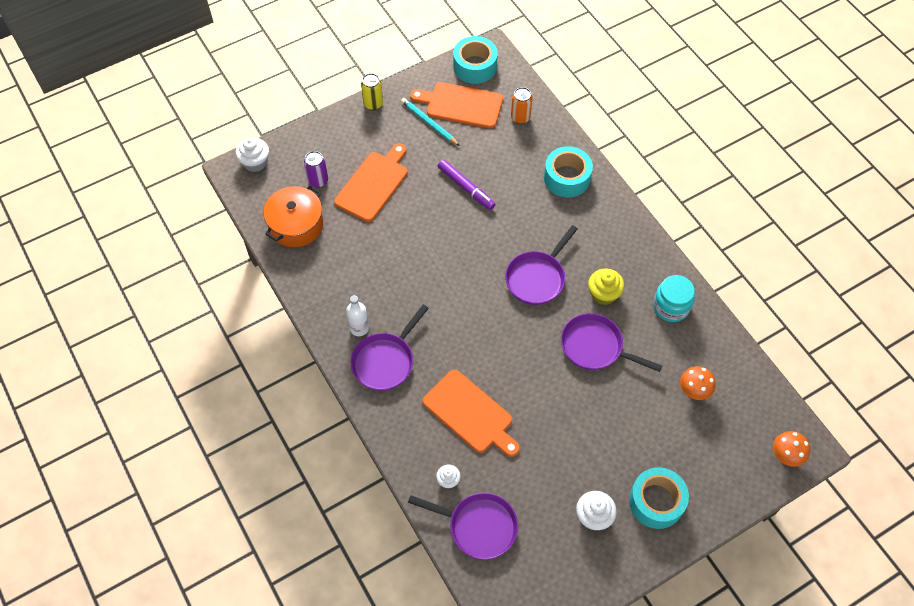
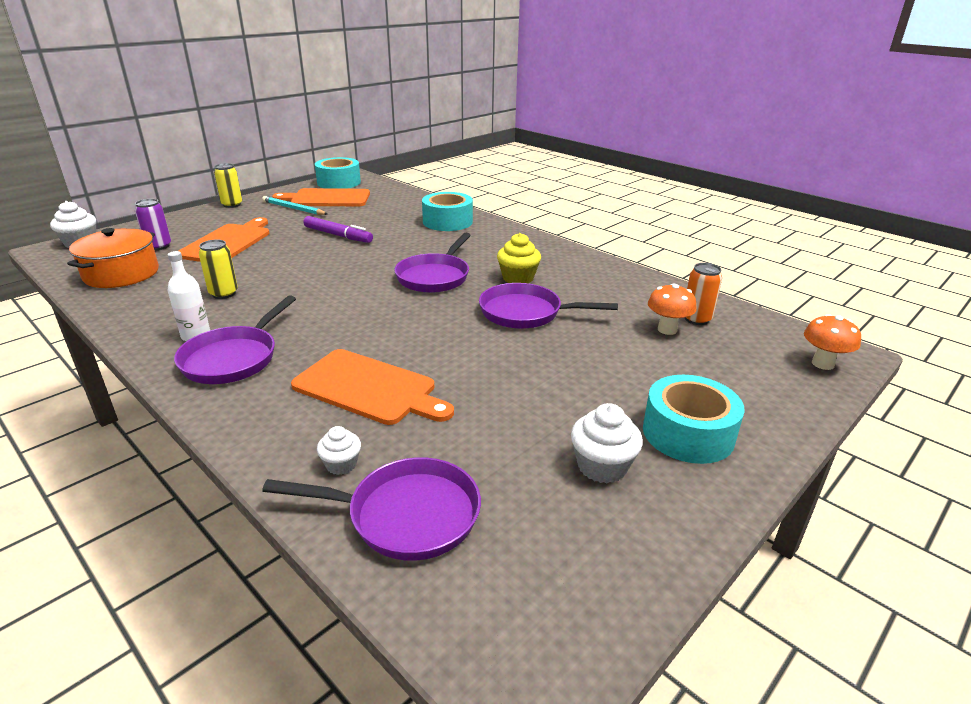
camera: 15 degrees left, 30 degrees down
(374, 272) = (224, 294): none -> yellow can
(520, 118) = (389, 199): orange can -> orange can (696, 319)
(671, 306) = (599, 278): turquoise jar -> none

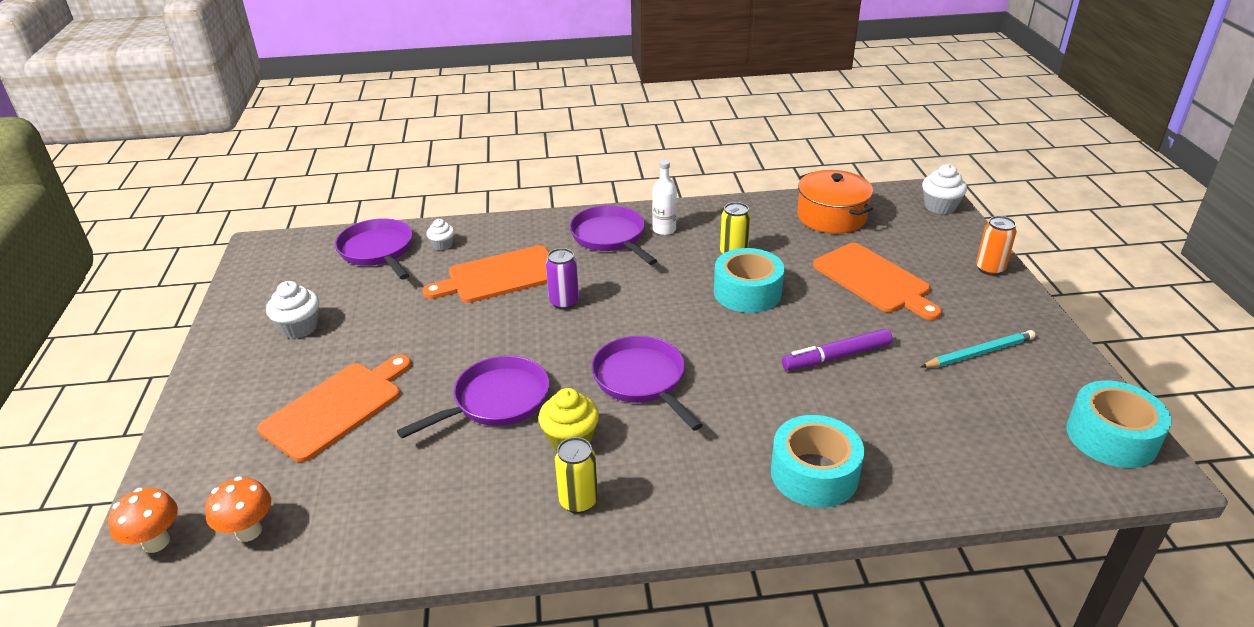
camera: 130 degrees right, 5 degrees up
(159, 246) = (895, 242): purple can -> purple can (564, 302)
(232, 205) = (1029, 310): yellow can -> yellow can (578, 501)
(327, 198) = (1015, 396): orange cutting board -> orange cutting board (337, 408)
(406, 515) = (378, 251): purple pan -> purple pan turned 105 degrees clockwise
(667, 330) = (345, 478): orange mushroom -> orange mushroom (248, 531)
(688, 433) = (256, 382): turquoise tape -> turquoise tape (747, 292)
(696, 319) = (325, 518): orange can -> orange can (989, 269)

